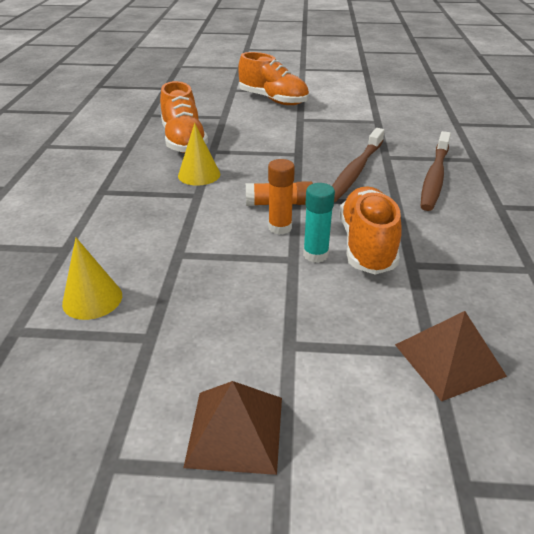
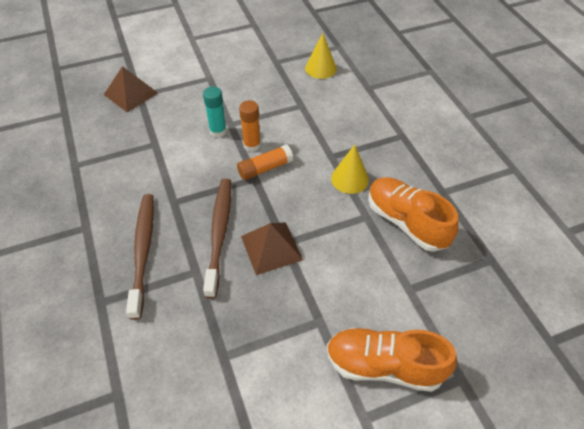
camera: 155 degrees right, 15 degrees up
(235, 430) = (215, 44): brown pyramid -> brown pyramid (271, 248)
(367, 245) = (187, 149): orange shoe -> none

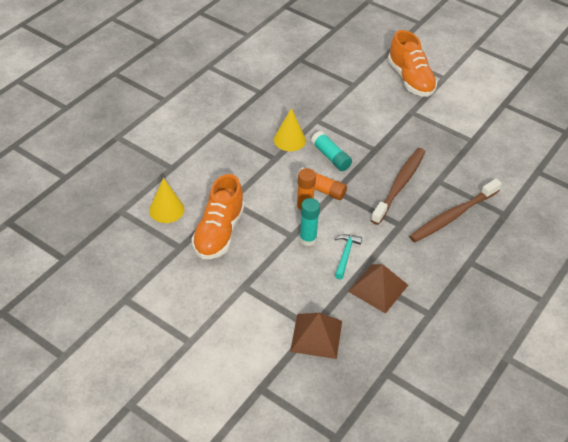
camera: 125 degrees left, 5 degrees down
(180, 146) = (345, 255): none -> turquoise hammer
(219, 233) = (400, 185): brown toothbrush -> brown toothbrush turned 150 degrees clockwise
(271, 248) = (385, 153): brown pyramid -> brown pyramid (378, 288)
(302, 198) = (330, 157): none -> turquoise glue stick
(406, 222) = (304, 101): orange shoe -> orange shoe (219, 232)

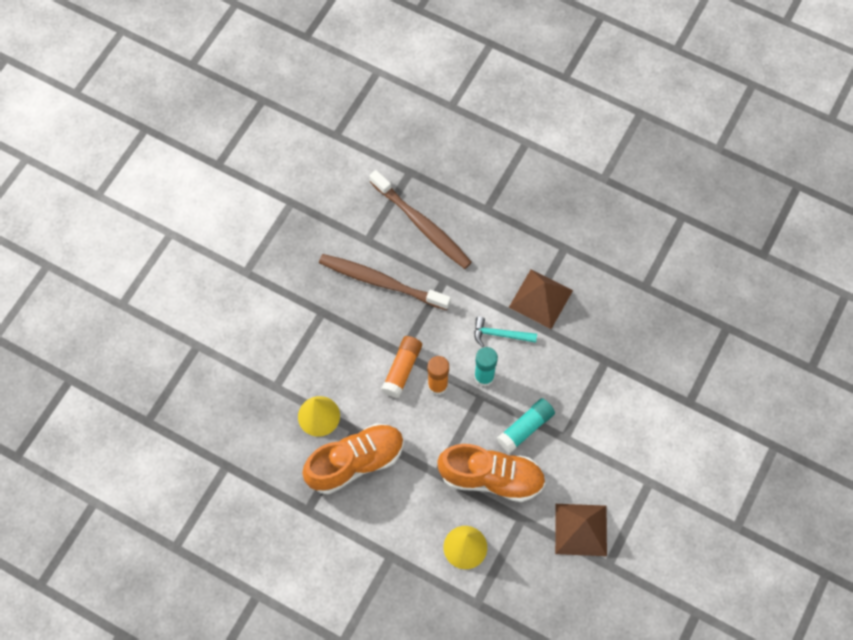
camera: 95 degrees left, 20 degrees up
(316, 336) = (615, 355): brown pyramid -> brown pyramid (581, 529)
(330, 157) = (343, 363): turquoise glue stick -> turquoise glue stick (525, 428)
(410, 79) = (179, 274): orange shoe -> orange shoe (355, 462)

